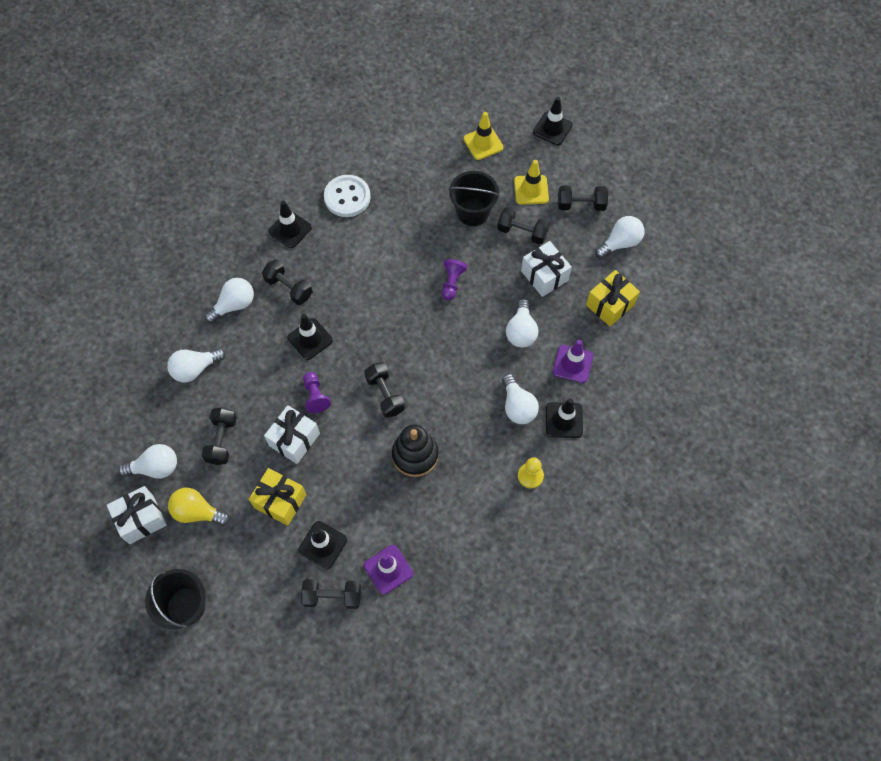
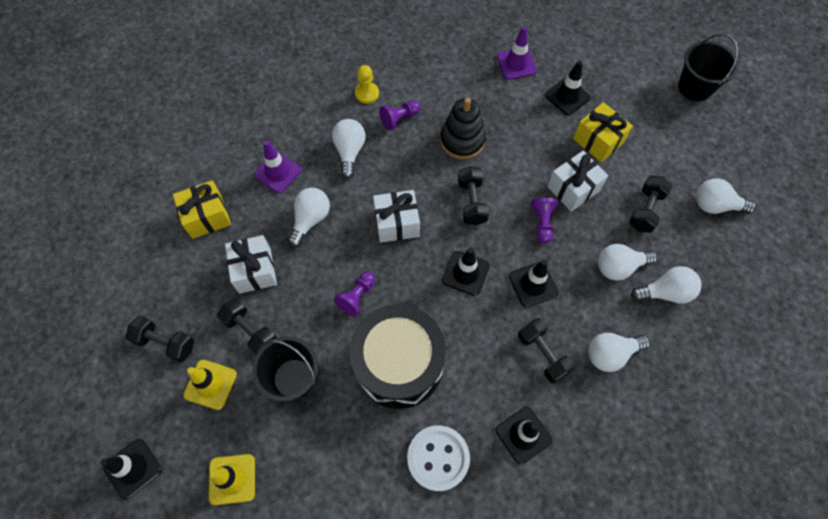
camera: 160 degrees left, 0 degrees up
(141, 519) = (731, 165): white gift -> white gift (397, 223)
(197, 512) = (677, 155): yellow light bulb -> none
(332, 596) = (568, 59): black dumbbell -> none
(399, 246) = (398, 363): none -> black drum
(485, 458) = (399, 119): none -> purple pawn
(564, 420) = (314, 127): black traffic cone -> black traffic cone (465, 273)
(620, 243) = (153, 280): white light bulb -> white light bulb (619, 267)

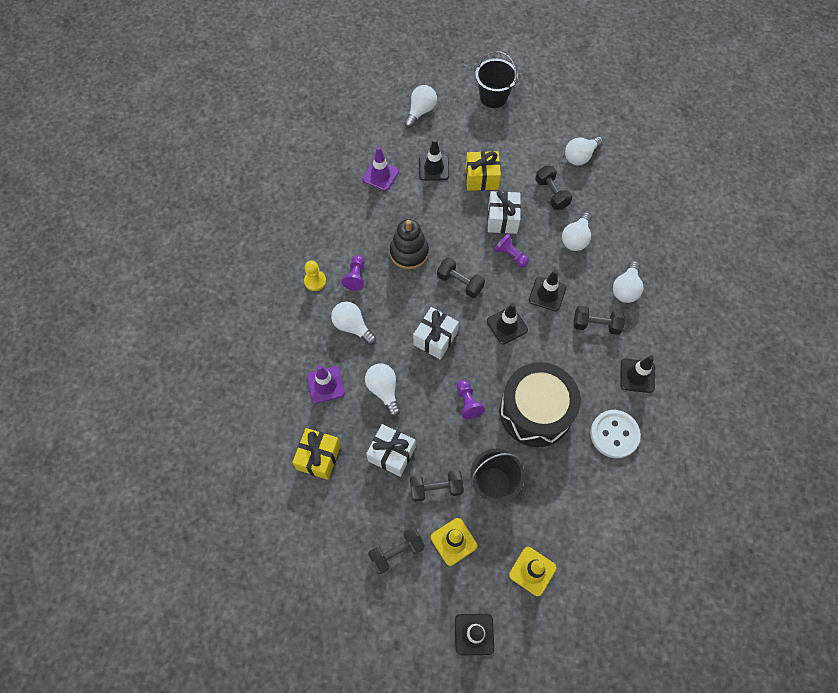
camera: 50 degrees left, 0 degrees up
(665, 292) = (612, 229): white light bulb -> white light bulb (420, 111)

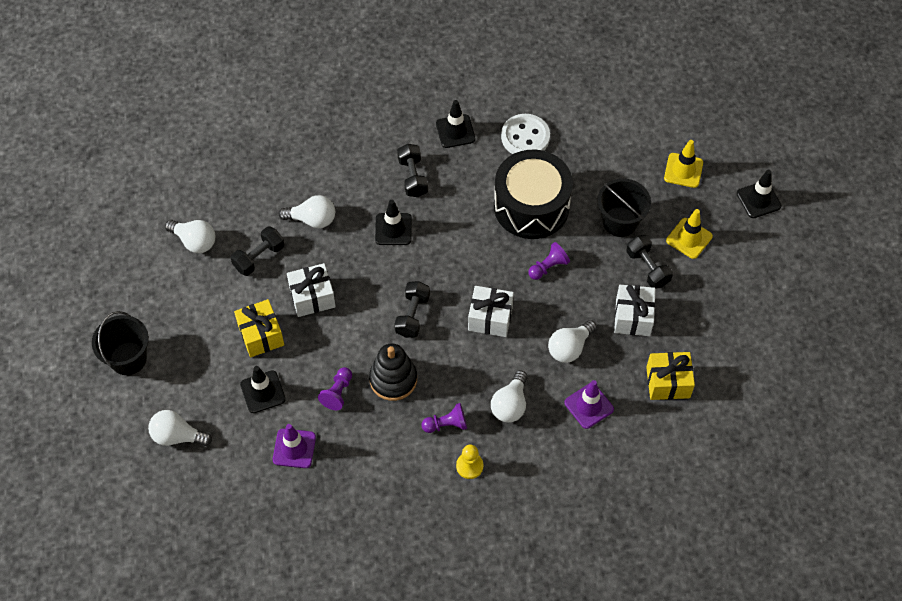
camera: 110 degrees left, 5 degrees down
(397, 552) = (722, 281): black dumbbell -> none
(507, 325) = (446, 256): black traffic cone -> none
(510, 255) = (358, 276): purple pawn -> purple pawn (337, 393)
(625, 289) = (359, 161): white light bulb -> none

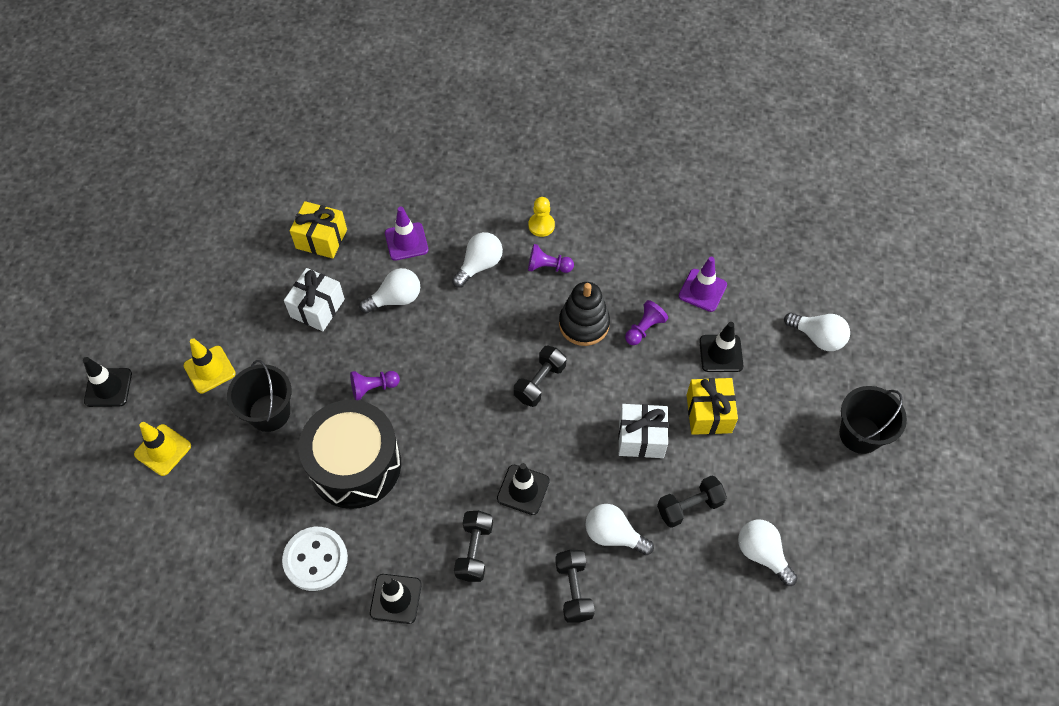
camera: 160 degrees left, 0 degrees up
(490, 318) = (460, 353): white gift -> none
(647, 268) = (272, 352): black dumbbell -> black dumbbell (574, 590)

